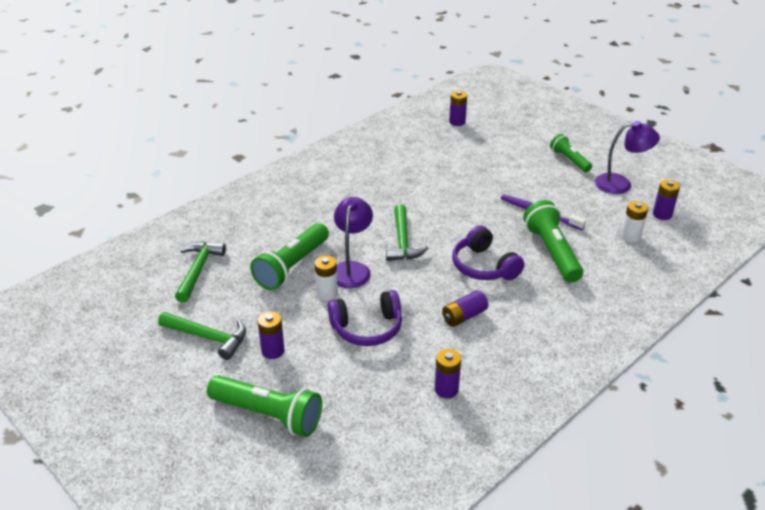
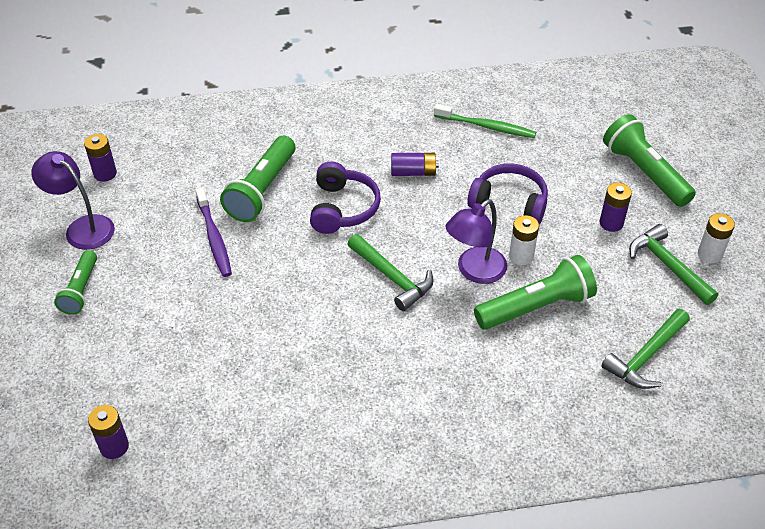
camera: 145 degrees left, 10 degrees up
(402, 241) = (392, 277): green hammer -> green hammer turned 105 degrees clockwise
(446, 389) = (486, 126): purple battery -> green toothbrush
(630, 237) = (170, 168): white battery -> white battery (710, 254)

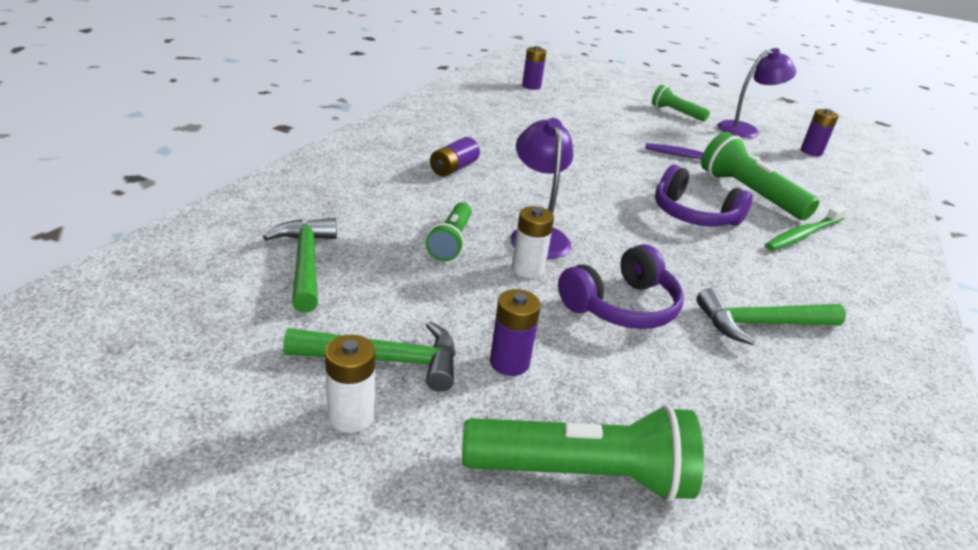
camera: 120 degrees right, 15 degrees down
(392, 277) = (574, 198): green hammer -> green hammer (760, 324)
(413, 172) = (727, 273): purple battery -> purple battery (454, 168)
(486, 126) = (801, 371): green toothbrush -> green toothbrush (803, 234)
(536, 307) = (451, 242): green flashlight -> green flashlight, size x0.61

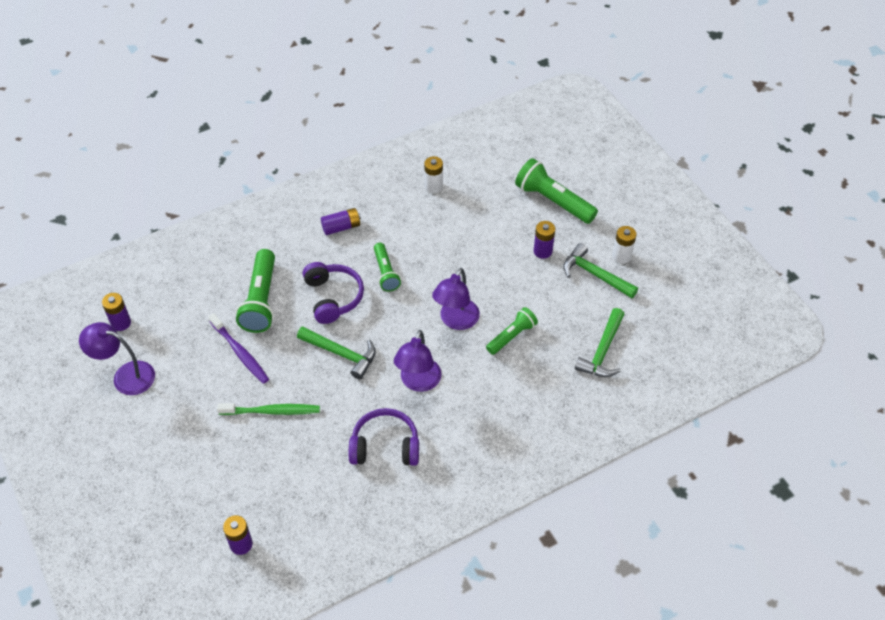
camera: 140 degrees left, 20 degrees up
(454, 168) = (451, 413): purple battery -> purple battery (341, 227)
(513, 179) = (418, 382): none -> purple lamp
(527, 269) = (486, 298): white battery -> white battery (433, 187)
(621, 306) = (461, 256): purple headphones -> purple headphones (385, 446)
(676, 113) = (151, 429): green flashlight -> green flashlight (385, 273)
(760, 324) = (404, 218): green hammer -> green hammer (341, 354)
(803, 234) = (285, 254): green toothbrush -> green toothbrush (272, 411)

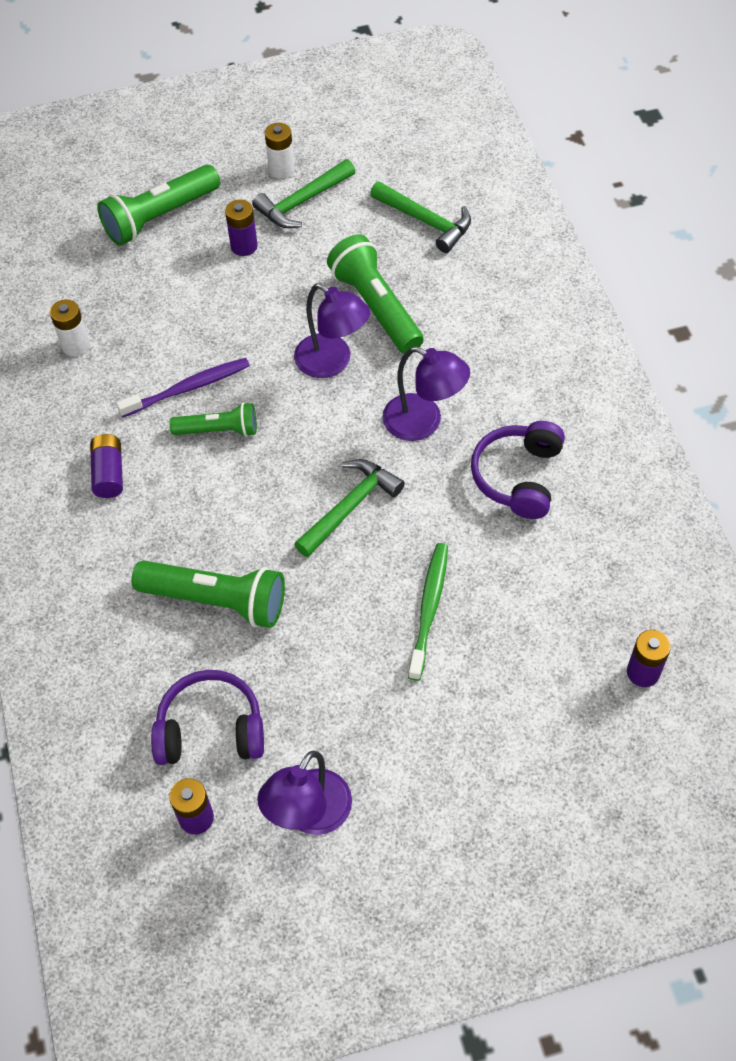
camera: 75 degrees left, 5 degrees up
(240, 353) = (310, 640): purple toothbrush -> purple toothbrush (188, 388)
(333, 297) = (243, 503): purple headphones -> purple headphones (211, 729)
(512, 336) = (376, 307): green flashlight -> green flashlight, size x1.63

